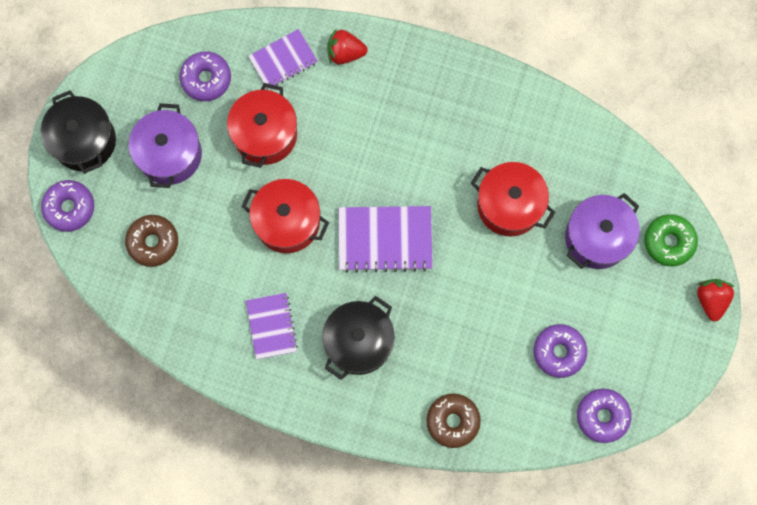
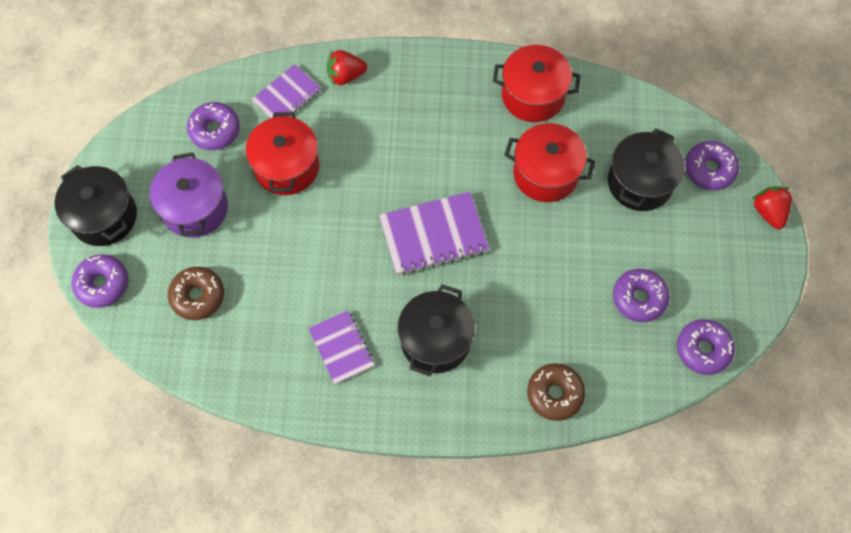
camera: 15 degrees left, 10 degrees down
(287, 222) = (331, 243): red pot -> red pot (533, 95)
(597, 237) = (640, 182): purple pot -> black pot
(669, 242) = (709, 169): green donut -> purple donut

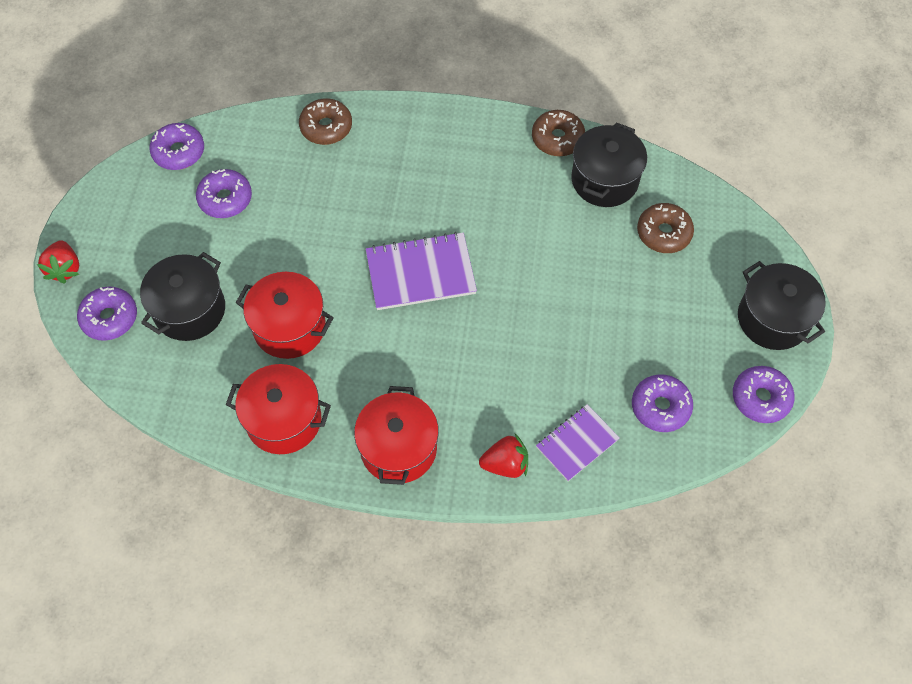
camera: 175 degrees left, 5 degrees down
(102, 284) = (762, 251): purple donut -> purple donut (760, 398)
(195, 208) = (675, 320): purple pot -> none
(287, 167) = (576, 357): red pot -> red pot (398, 448)
(303, 400) = (557, 138): none -> brown donut
(341, 348) = (521, 178): purple notebook -> none
(435, 340) = (430, 178): black pot -> black pot (604, 180)

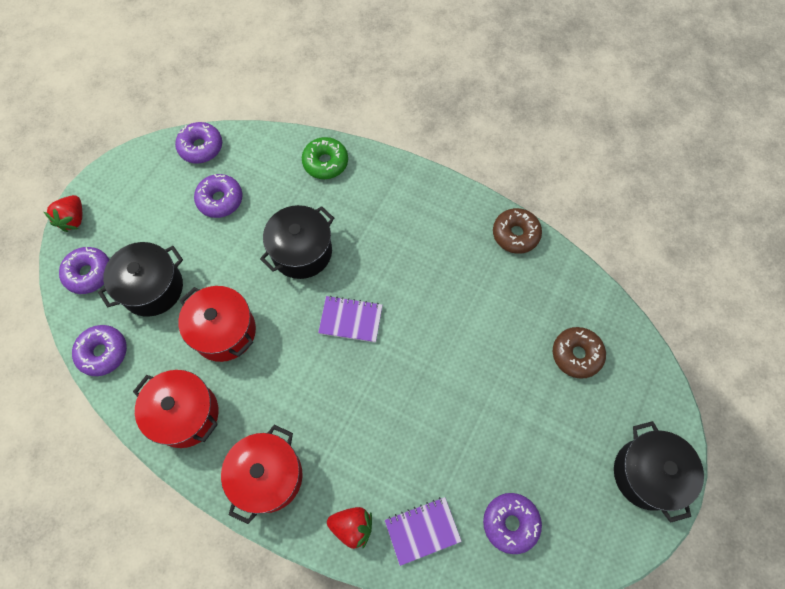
camera: 20 degrees right, 5 degrees up
(326, 127) = (325, 162): brown donut -> green donut
(420, 273) = (350, 320): purple notebook -> purple notebook, size x0.64
(604, 180) = (542, 286): black pot -> black pot (302, 252)
(760, 398) = (606, 549): purple donut -> purple donut (103, 352)

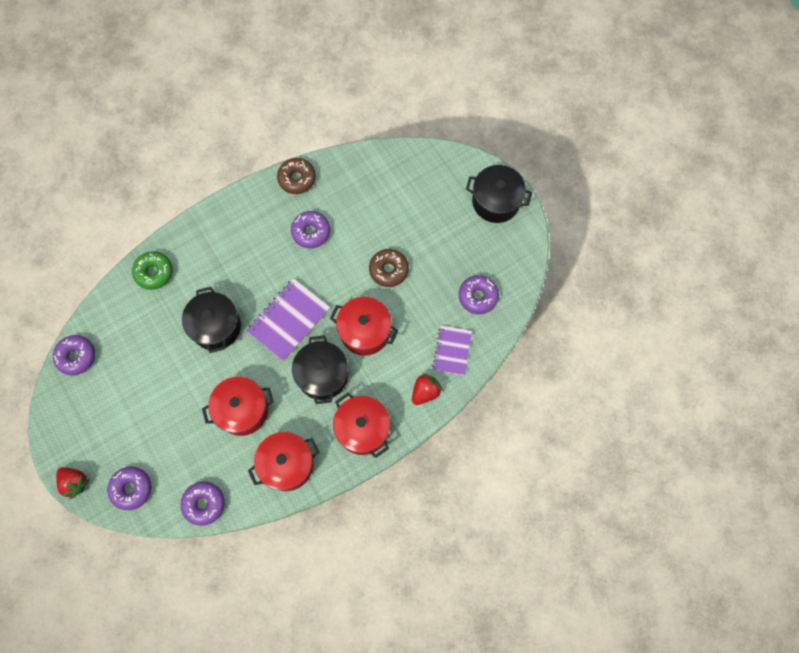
camera: 60 degrees left, 5 degrees up
(152, 288) = (175, 446): black pot -> black pot (322, 375)
(220, 200) = (133, 364): purple donut -> purple donut (311, 232)
(350, 320) = (289, 320): purple notebook -> purple notebook, size x1.56
(385, 410) = (365, 331): none -> red pot
(576, 354) = (401, 194): brown donut -> brown donut (388, 270)

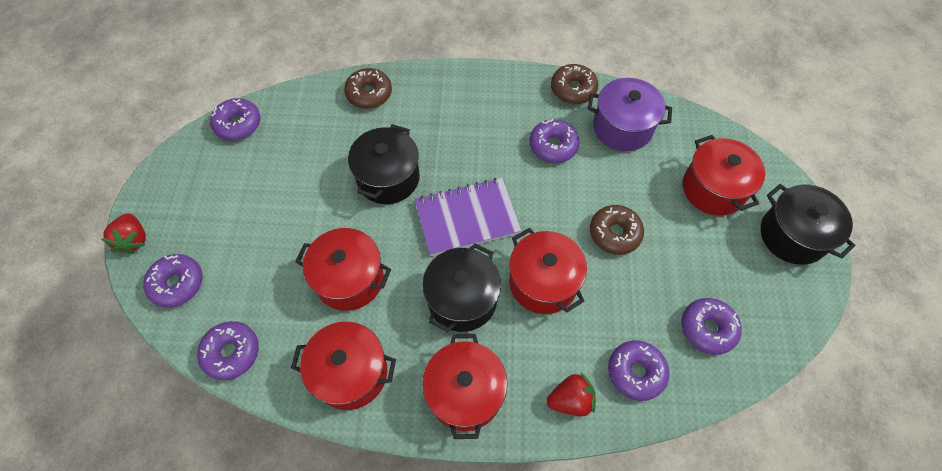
camera: 35 degrees right, 10 degrees down
(154, 272) = (369, 94): green donut -> brown donut
(348, 188) = (622, 127): none -> purple pot
(432, 198) = (713, 189): none -> red pot
(452, 351) = (635, 372): purple notebook -> purple donut

